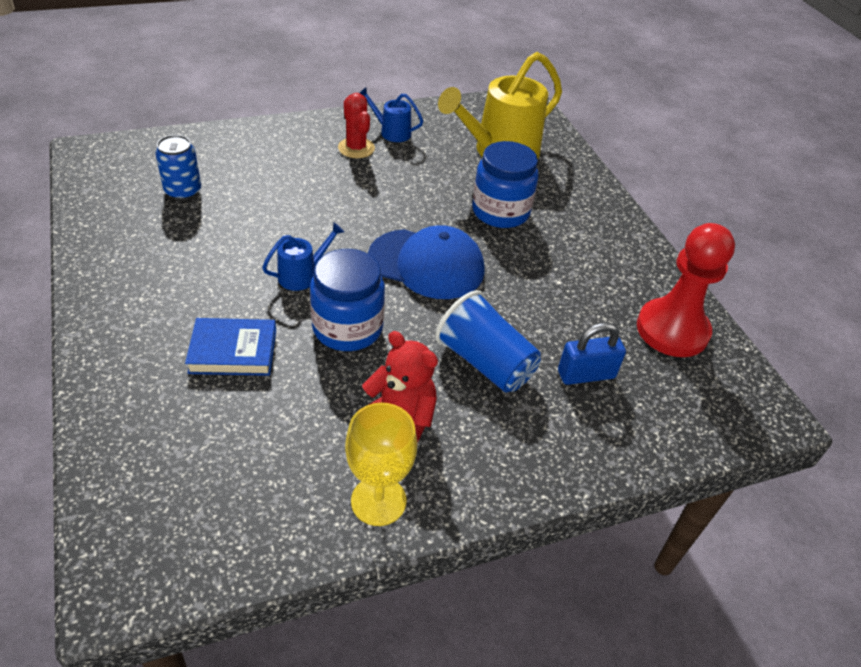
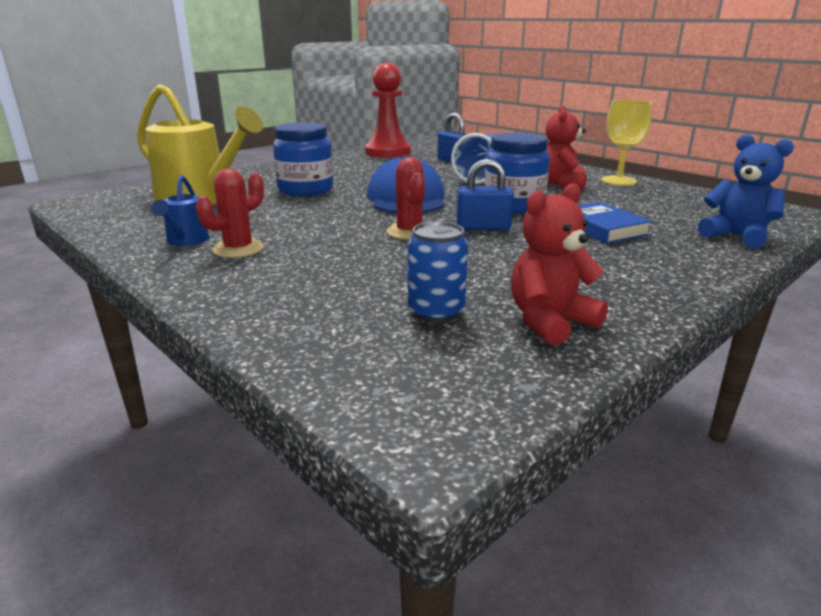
camera: 110 degrees left, 20 degrees down
(120, 441) = (737, 236): none -> blue teddy bear
(125, 226) = (550, 322): none -> red teddy bear
(302, 275) = (483, 227): blue watering can -> blue padlock
(326, 230) = (409, 232): none -> red cactus

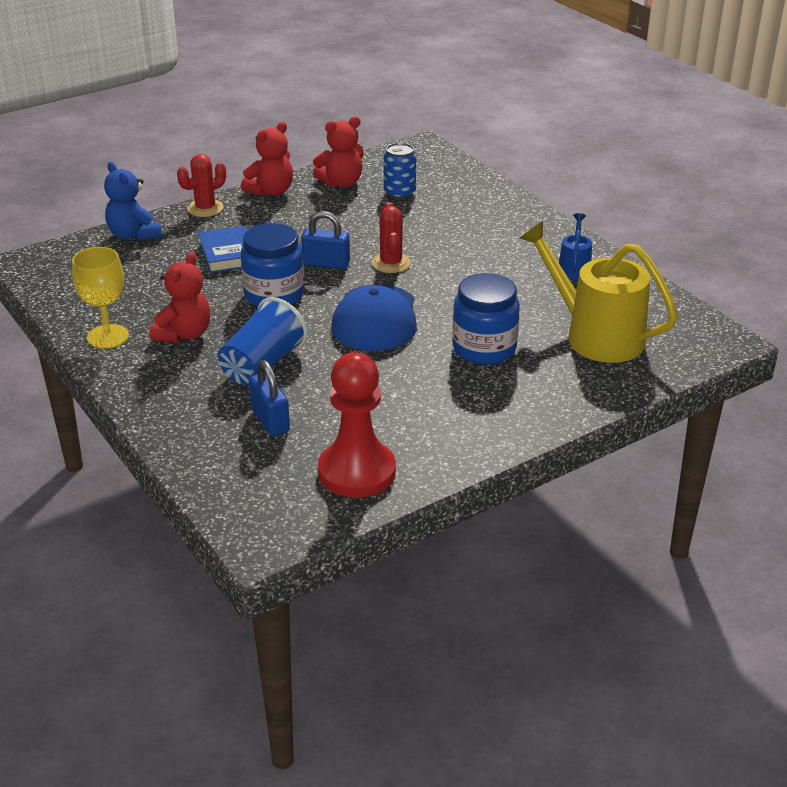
camera: 170 degrees left, 10 degrees up
(238, 249) = (528, 255): red cactus -> red cactus (205, 208)
(650, 298) = (271, 191): none -> red teddy bear

